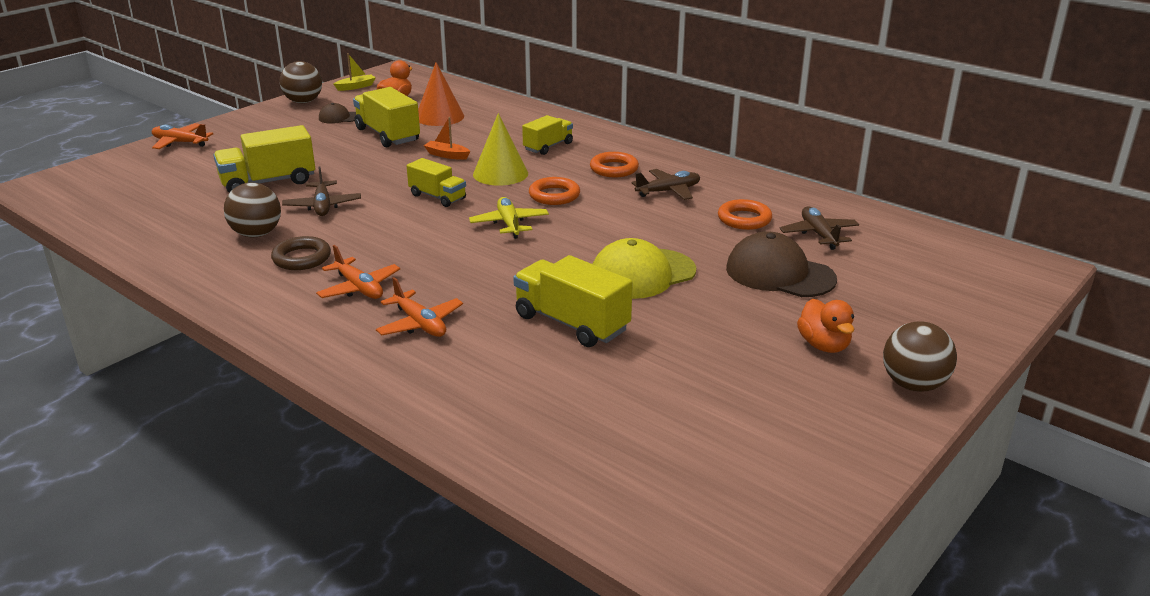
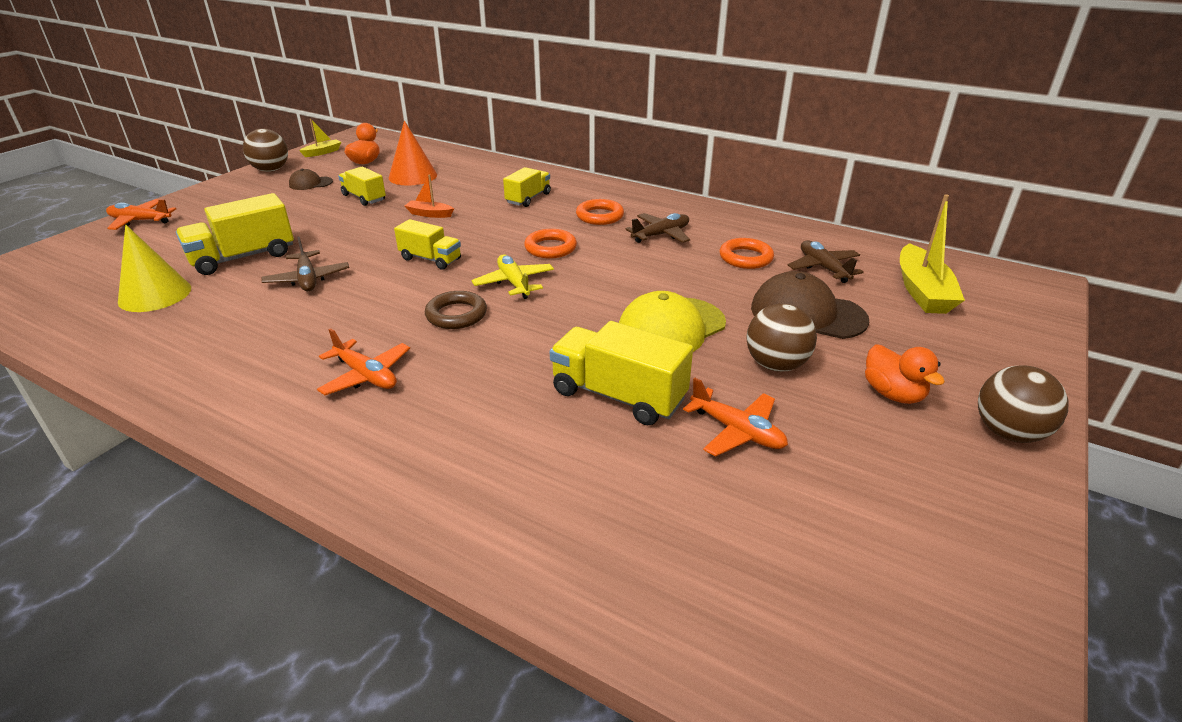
camera: 10 degrees left, 5 degrees up
(256, 234) = (236, 319): brown ball -> brown ball (775, 365)
(301, 258) = (293, 344): brown ring -> brown ring (456, 315)
(388, 135) = (364, 198): yellow truck -> yellow truck, size x0.64
(420, 324) = (447, 415): orange plane -> orange plane (737, 431)
(500, 174) = (489, 229): yellow cone -> yellow cone (155, 294)
(908, 263) = (922, 291): none -> yellow boat

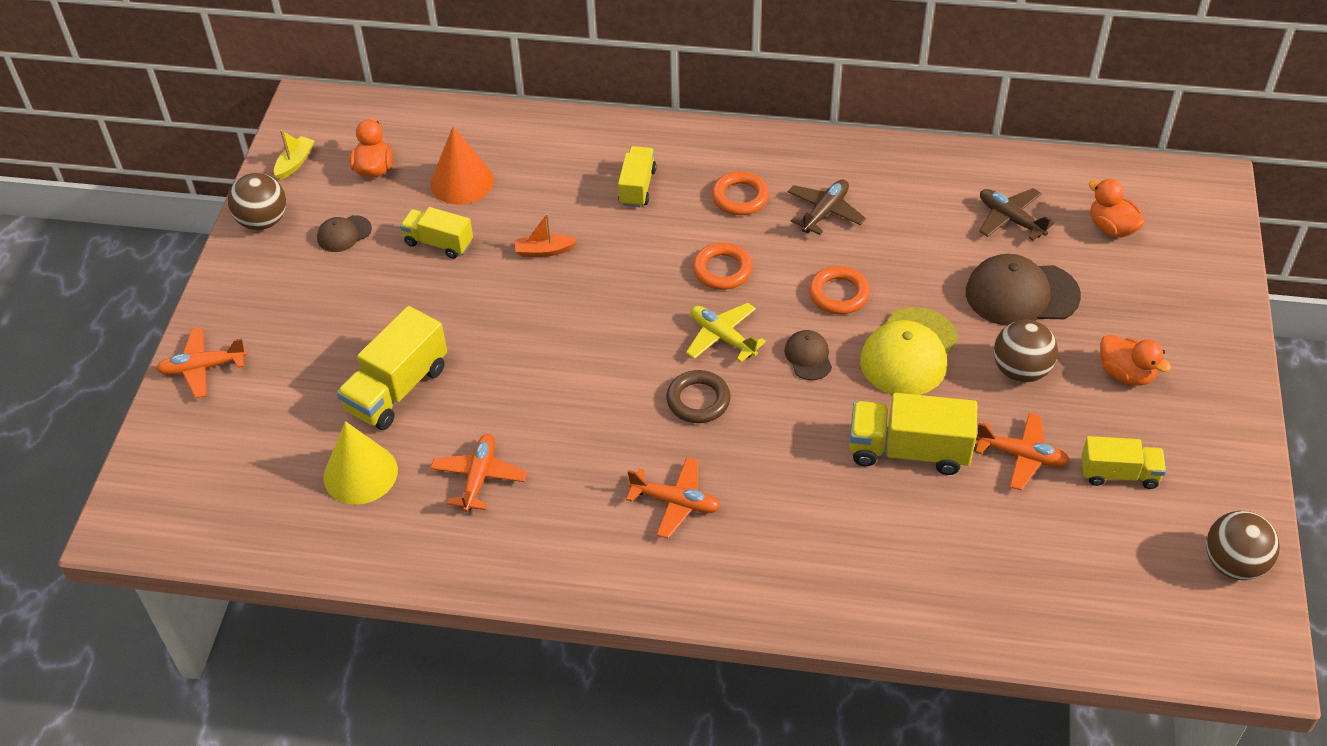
camera: 20 degrees left, 15 degrees up
(232, 318) = (479, 477): none -> orange plane
(307, 279) = (502, 399): brown plane -> none
(430, 259) = (607, 328): yellow truck -> yellow truck (1119, 474)
(576, 310) = (808, 357): none -> brown cap
(745, 258) = (929, 225): orange ring -> orange ring (838, 294)
(922, 291) = (1111, 228): yellow boat -> orange duck
(1008, 433) = (1221, 388): brown ball -> brown ball (1233, 564)

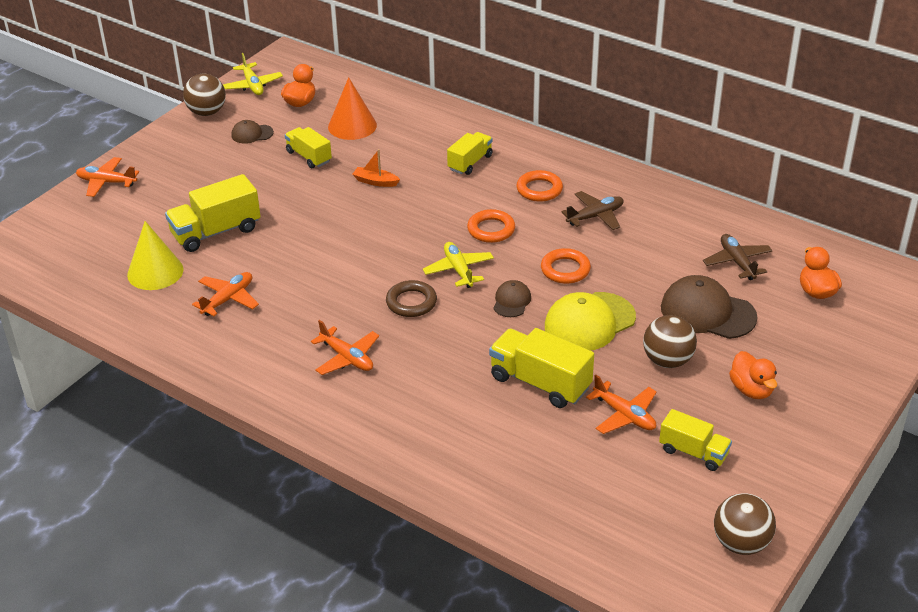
camera: 25 degrees right, 10 degrees down
(295, 163) = (252, 85): yellow boat -> yellow plane

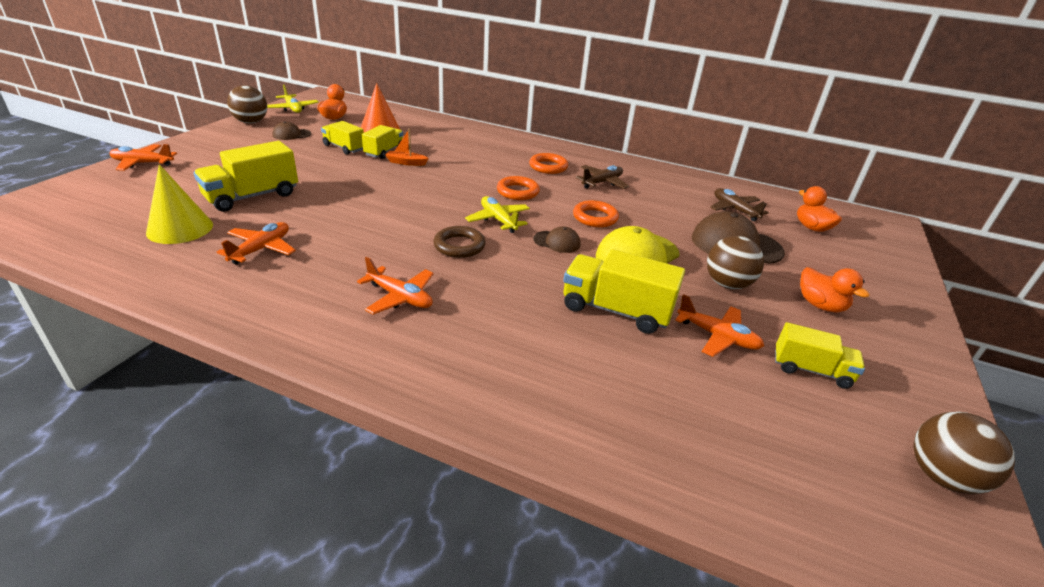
camera: 15 degrees left, 5 degrees down
(470, 162) = (484, 151): yellow truck -> yellow truck (384, 152)
(511, 301) = (557, 242): brown cap -> brown cap turned 105 degrees clockwise

